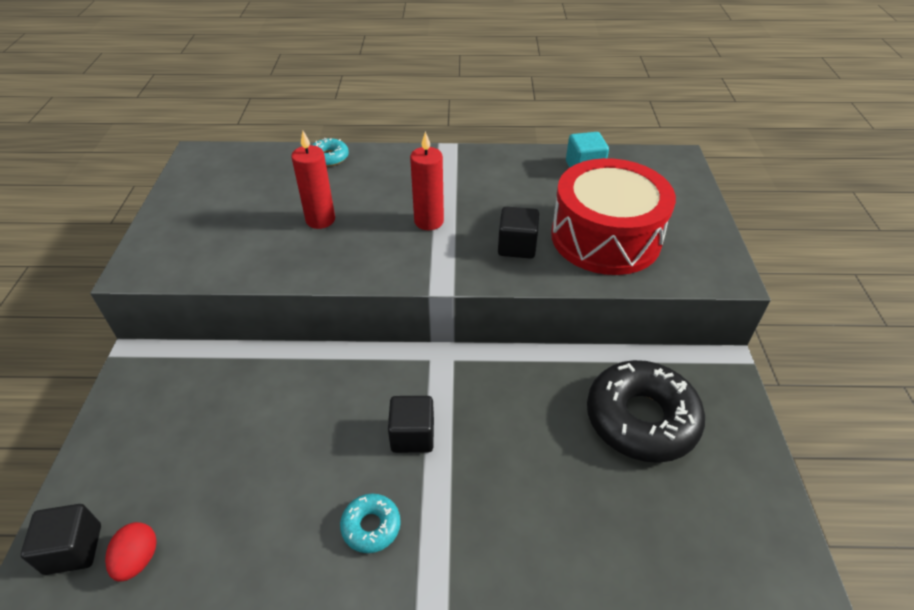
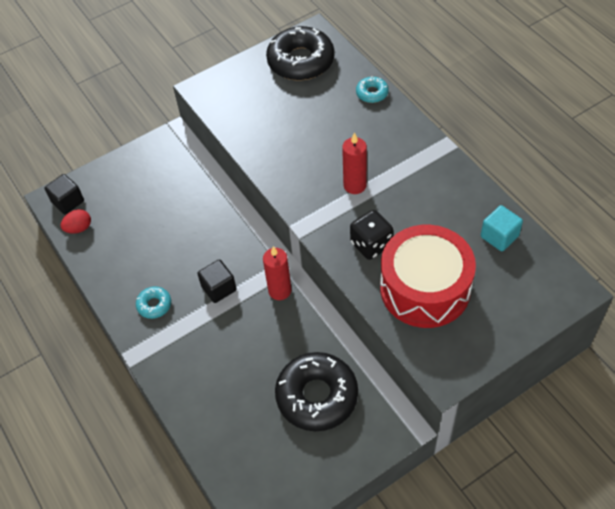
camera: 60 degrees right, 10 degrees up
(220, 180) = (301, 61): none -> black donut
(320, 220) = (308, 133): red candle -> red candle (280, 290)
(517, 246) = (371, 244): black cube -> black dice

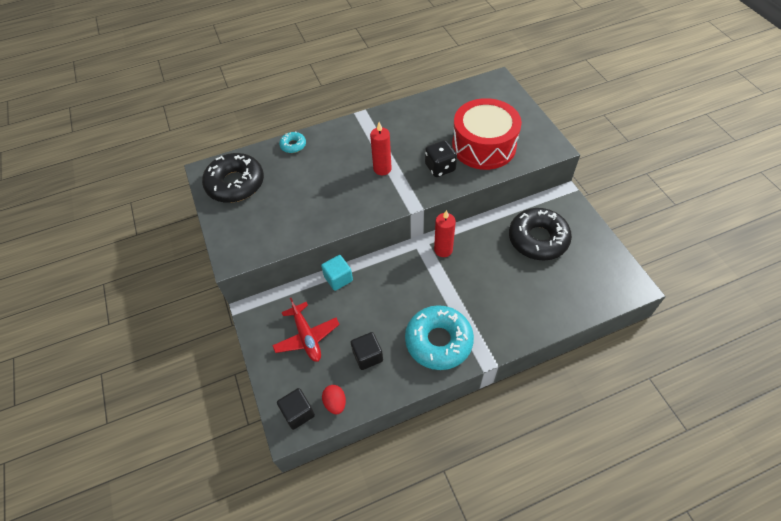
camera: 80 degrees left, 0 degrees up
(148, 188) = (307, 336): none -> red plane
(154, 305) = (438, 341): turquoise donut -> turquoise donut, size x2.15
(219, 288) = (432, 291): black cube -> black cube (367, 356)
(499, 236) = (449, 103): turquoise cube -> turquoise cube (338, 278)

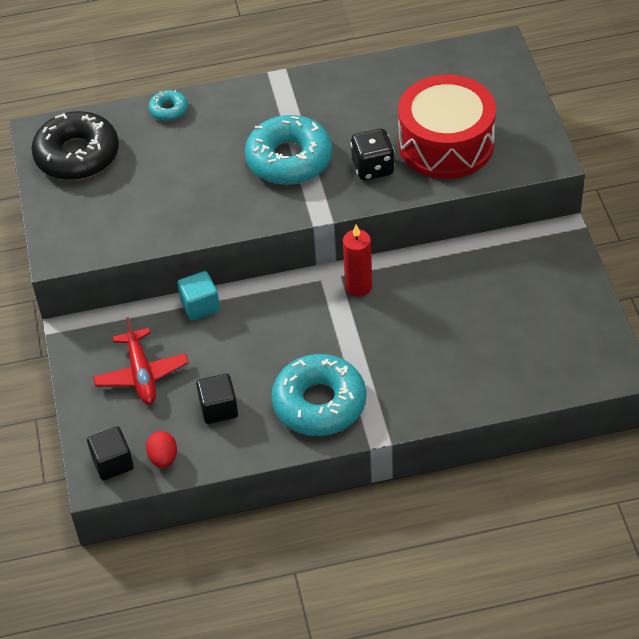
camera: 10 degrees right, 5 degrees down
(382, 169) = (289, 159): red candle -> turquoise donut
(538, 239) = (501, 289): black donut -> none

